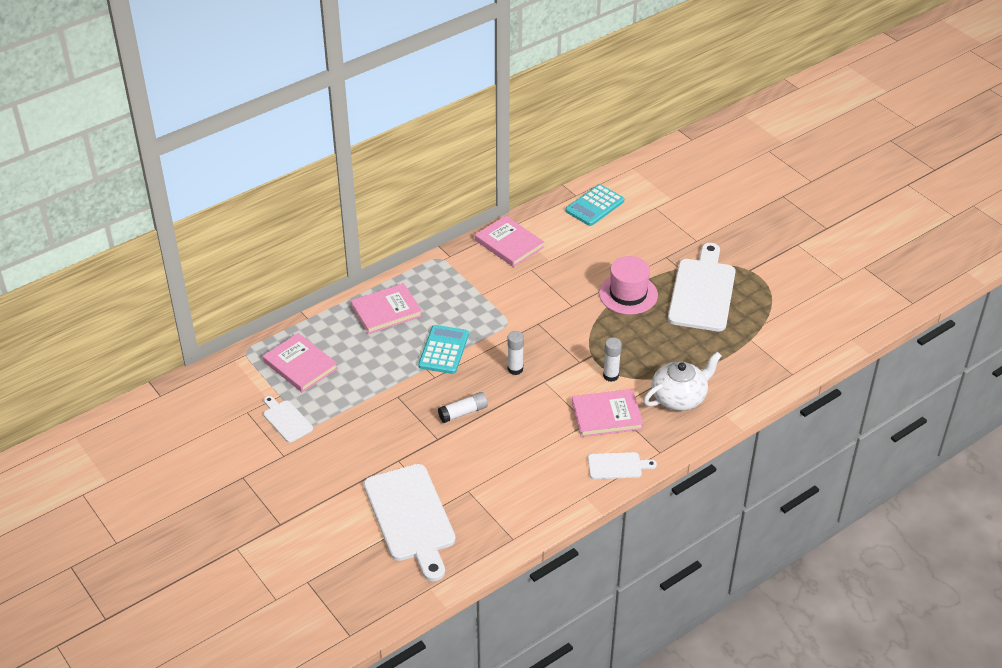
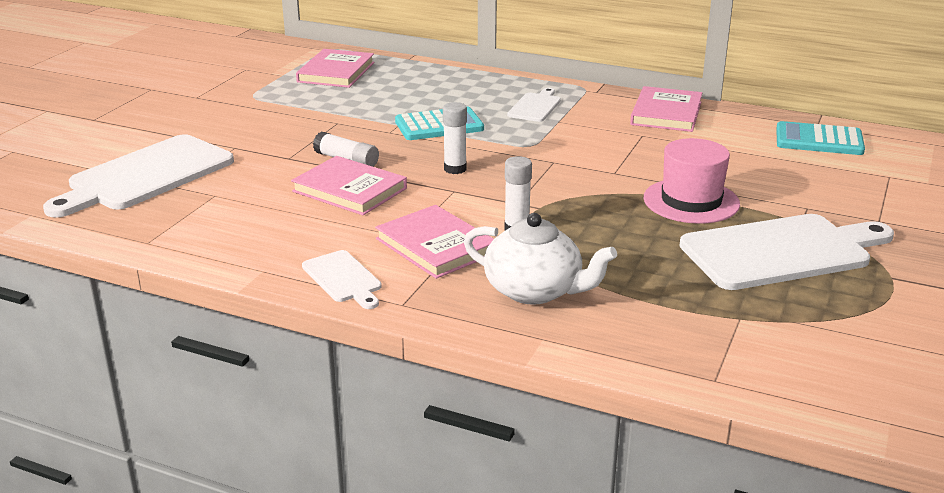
camera: 60 degrees right, 15 degrees down
(286, 420) = (249, 86): white cutting board -> white cutting board (535, 106)
(386, 311) = (465, 86): pink book -> pink book (349, 190)

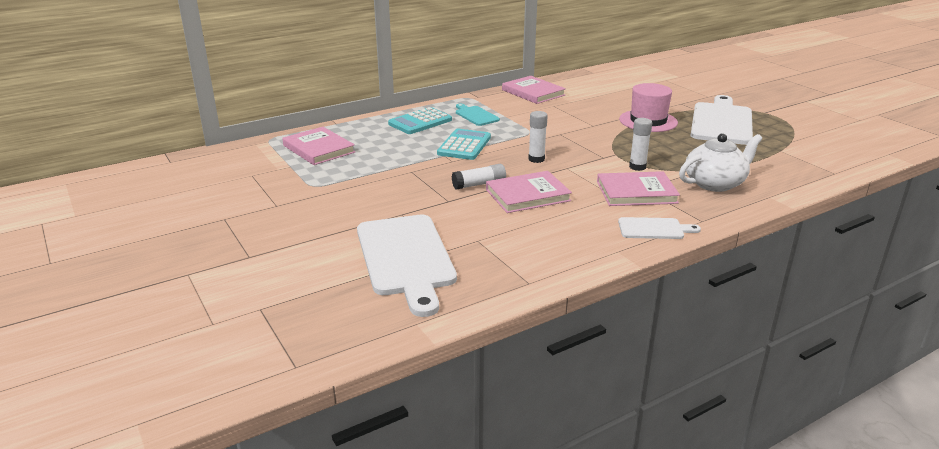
camera: 55 degrees left, 0 degrees up
(535, 106) = (475, 115): white cutting board -> turquoise cutting board
(819, 140) = (610, 77): turquoise calculator -> turquoise calculator (420, 122)

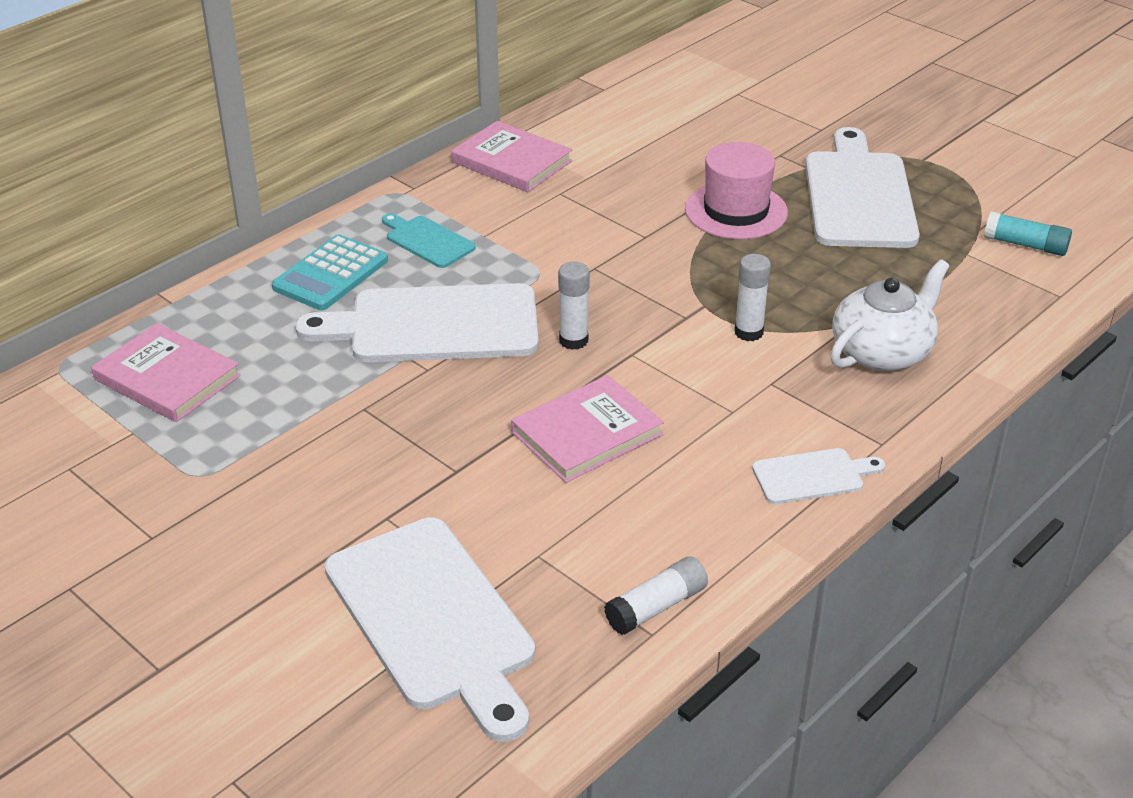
camera: 15 degrees left, 10 degrees up
(464, 145) = (435, 325): turquoise calculator -> white cutting board
(479, 184) = (495, 421): white glue stick -> white glue stick (657, 607)
(636, 192) = (763, 395): pink book -> none
(818, 150) = (1025, 245): none -> turquoise glue stick

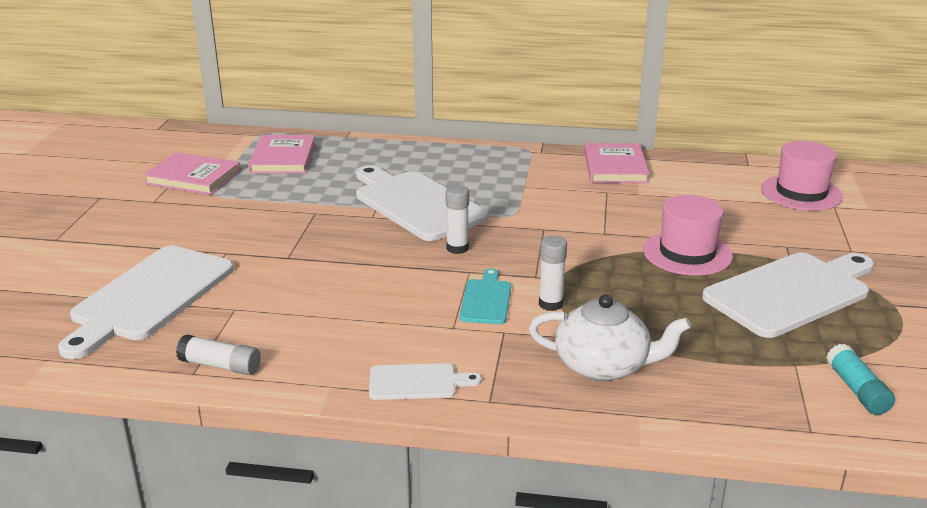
camera: 55 degrees right, 10 degrees down
(331, 274) = (424, 162): turquoise calculator -> none
(427, 241) = (494, 173): turquoise cutting board -> turquoise cutting board (486, 300)
(587, 433) = (368, 284): pink book -> pink book (193, 177)
(693, 94) = (801, 193): none -> pink hat
(812, 476) = (417, 382): white cutting board -> white cutting board turned 45 degrees counterclockwise

